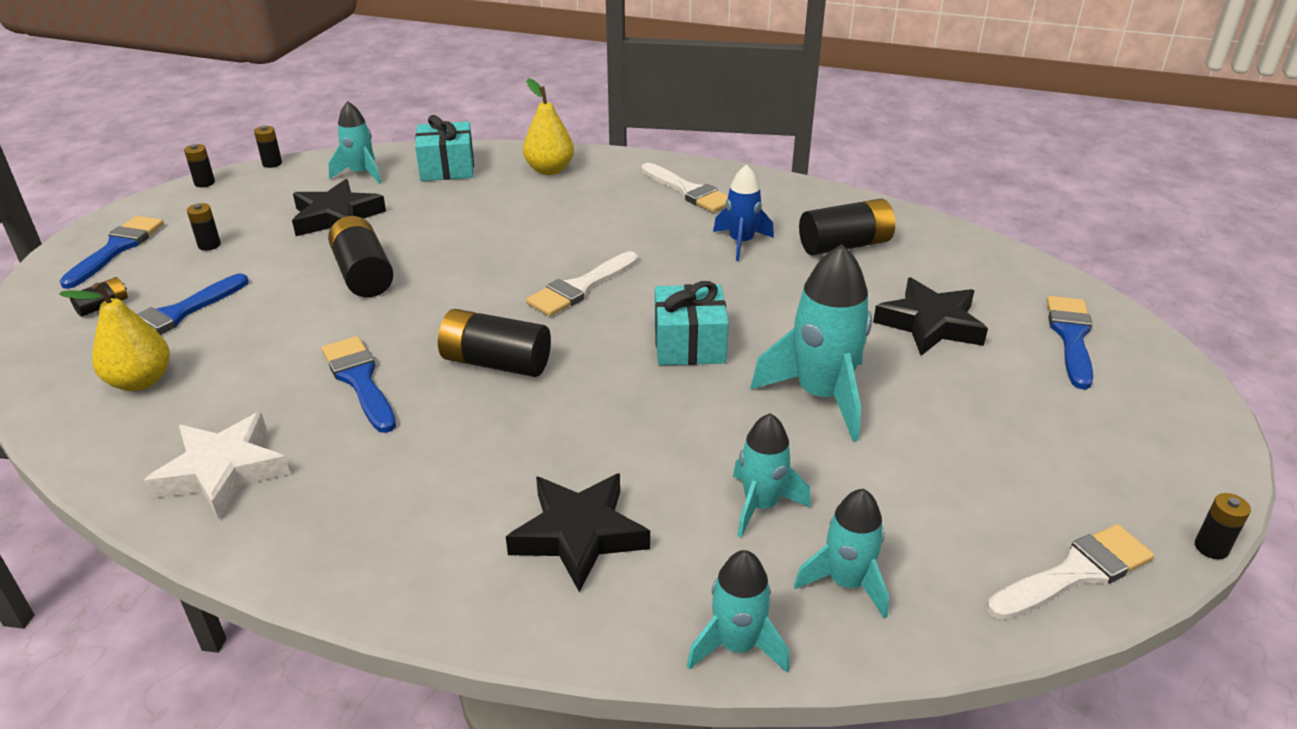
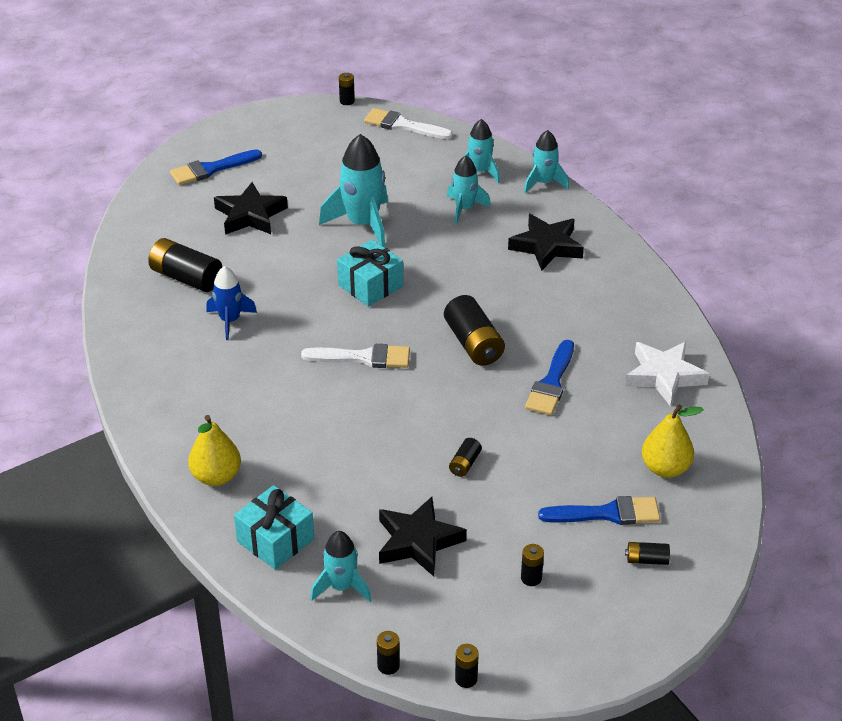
camera: 130 degrees left, 5 degrees up
(117, 248) = (597, 628): blue brush -> none
(363, 274) = (465, 464): black battery -> black battery, size x0.50
(689, 191) = (177, 381): white brush -> none

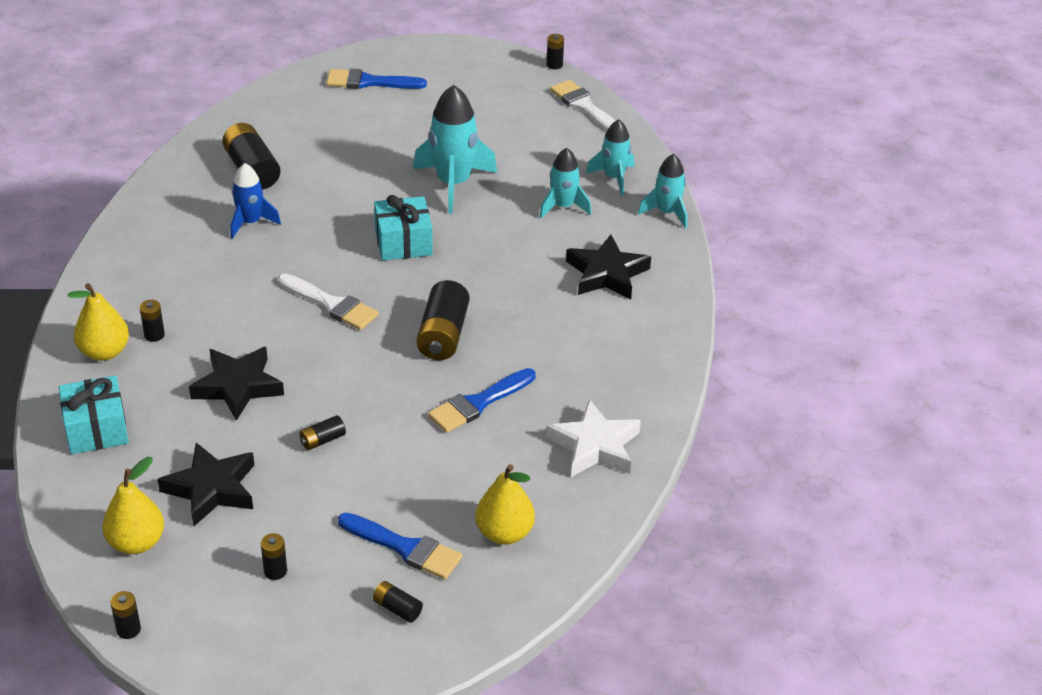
camera: 30 degrees right, 0 degrees up
(250, 215) = (361, 136): black star -> black star (237, 386)
(341, 587) = (108, 496): turquoise rocket -> none
(388, 666) = (77, 583): black battery -> black battery (154, 335)
(402, 611) = (136, 542): none -> yellow pear

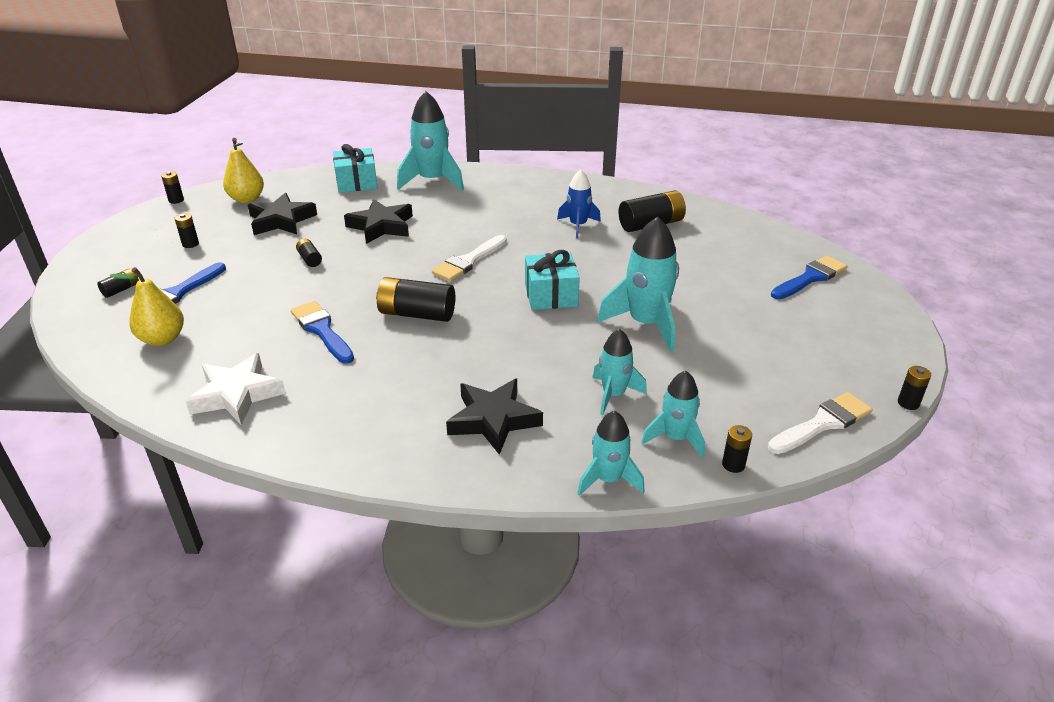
camera: 95 degrees right, 5 degrees down
(104, 352) = (432, 181): yellow pear -> turquoise rocket
(154, 335) = (446, 196): black battery -> black battery (733, 464)
(369, 82) = (810, 278): blue brush -> blue brush turned 45 degrees clockwise

